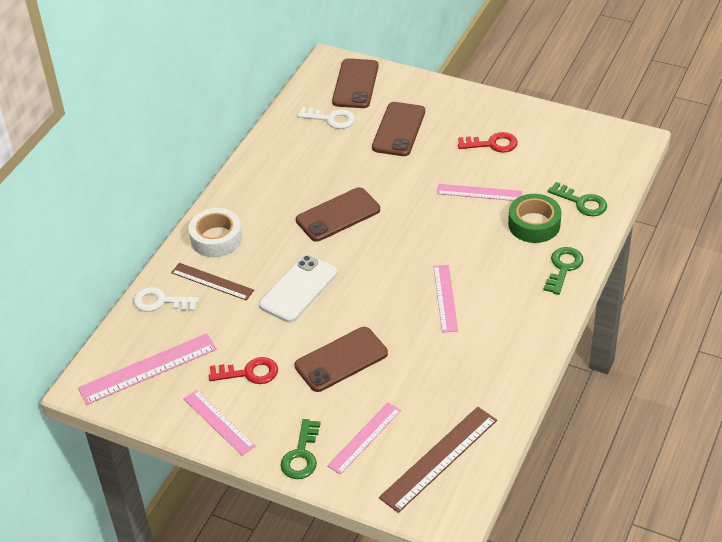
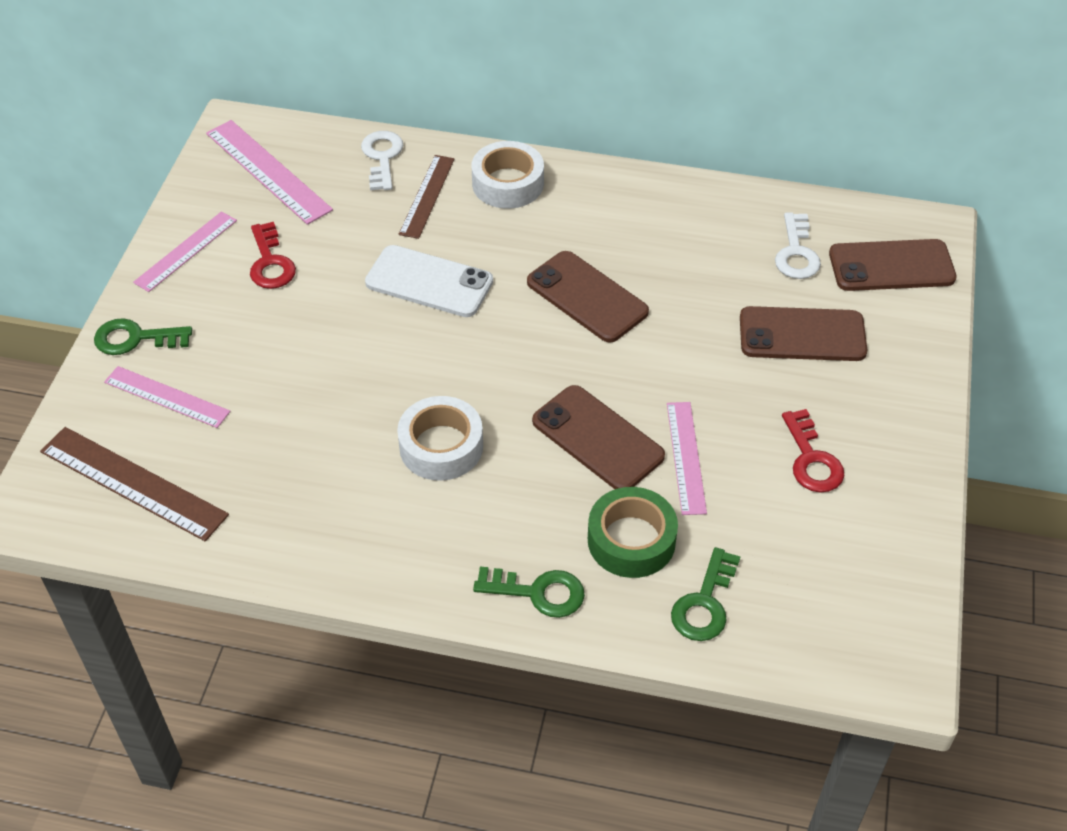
camera: 75 degrees right, 5 degrees up
(341, 360) = (303, 349): brown phone -> brown phone (597, 439)
(445, 298) = (441, 446): pink ruler -> white tape

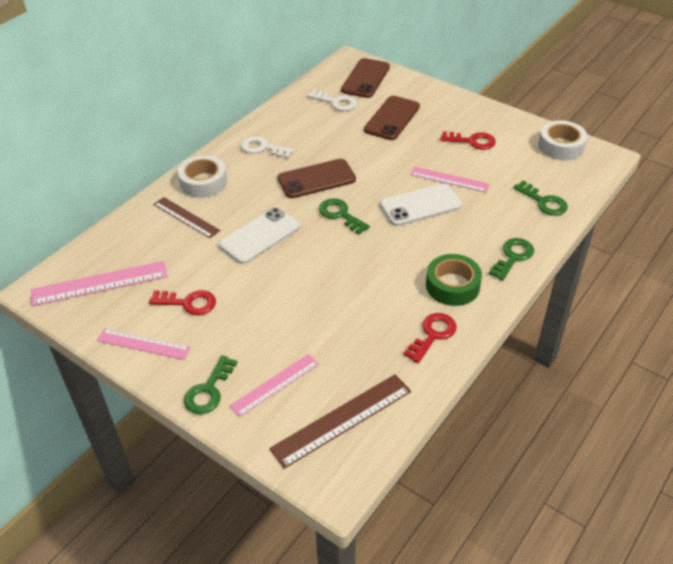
camera: 65 degrees left, 5 degrees down
(186, 251) = (143, 344): pink ruler -> pink ruler turned 45 degrees counterclockwise
(321, 535) = (432, 335): none -> red key
(382, 157) = (134, 227): white key -> white key (262, 148)
(441, 446) = (392, 266): white tape -> white tape (561, 146)
(521, 351) = (340, 215): none -> green key
(597, 439) = (420, 205): brown phone -> white phone
(631, 540) = (494, 214): green tape -> green tape (452, 286)

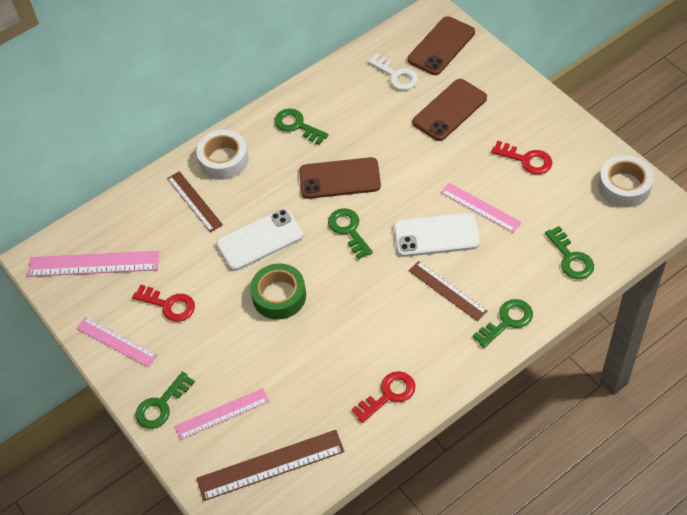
camera: 20 degrees right, 10 degrees up
(262, 148) = (297, 125): white key -> green key
(449, 244) = (447, 290): none -> brown ruler
(452, 286) = (430, 342): green tape -> green tape (279, 296)

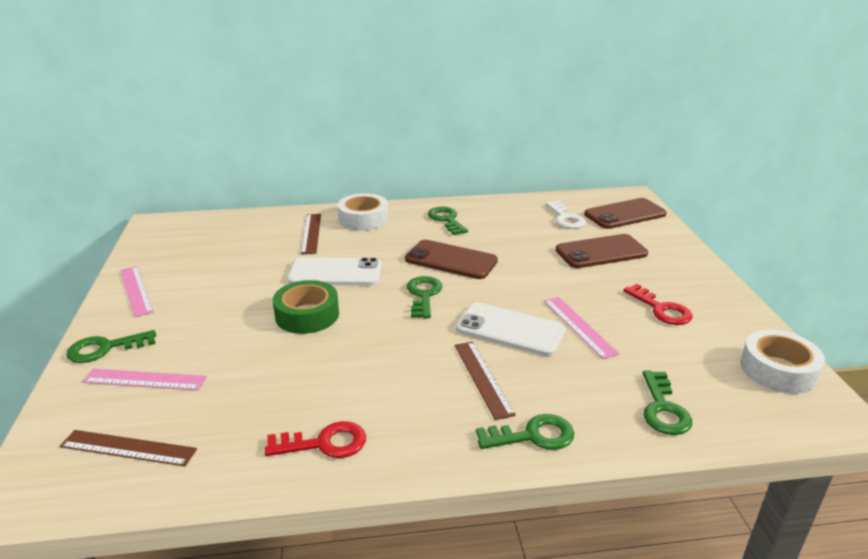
camera: 25 degrees right, 25 degrees down
(93, 264) = (188, 240): pink ruler -> none
(169, 305) = (208, 284): red key -> none
(270, 465) = (128, 448): brown ruler -> brown ruler, size x0.67

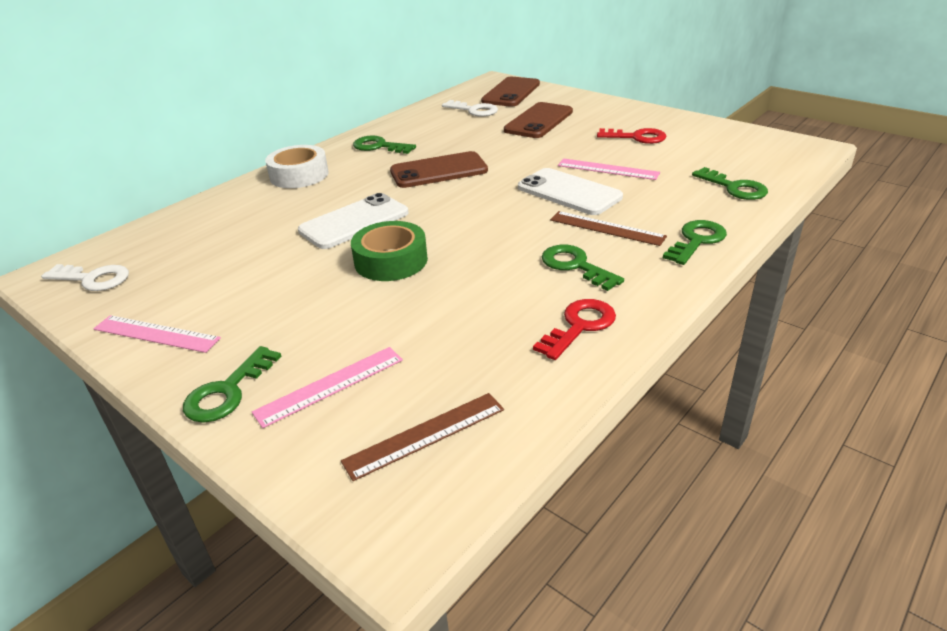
camera: 40 degrees left, 5 degrees up
(166, 238) = (93, 279): none -> white key
(311, 233) = (266, 205): brown ruler -> none
(423, 295) = (463, 202): green key -> green key (575, 266)
(510, 330) = (569, 192): white phone -> white phone turned 60 degrees clockwise
(778, 370) = (750, 139): white tape -> none

